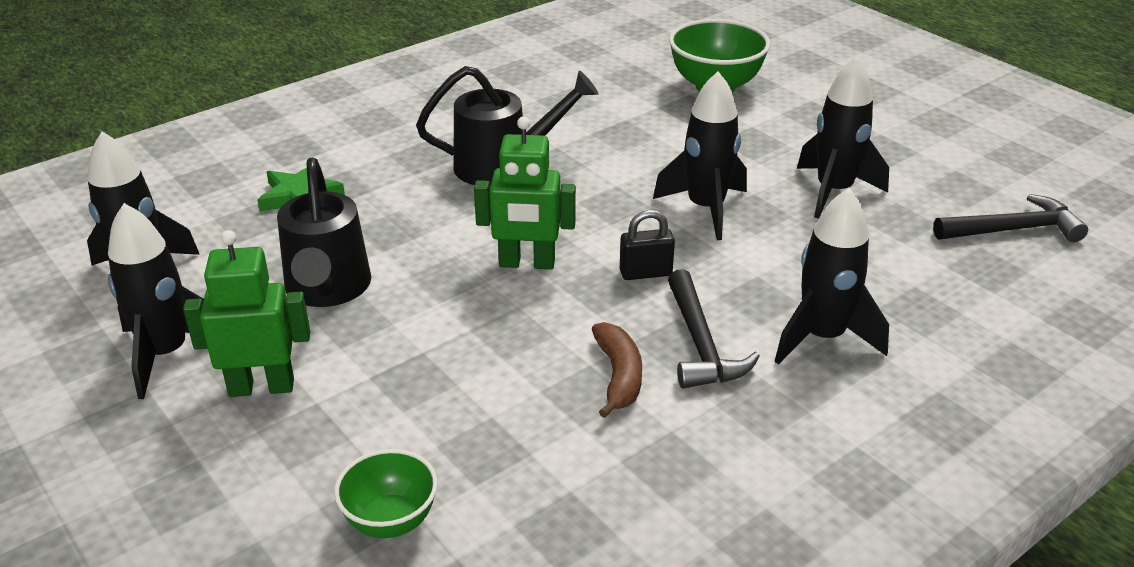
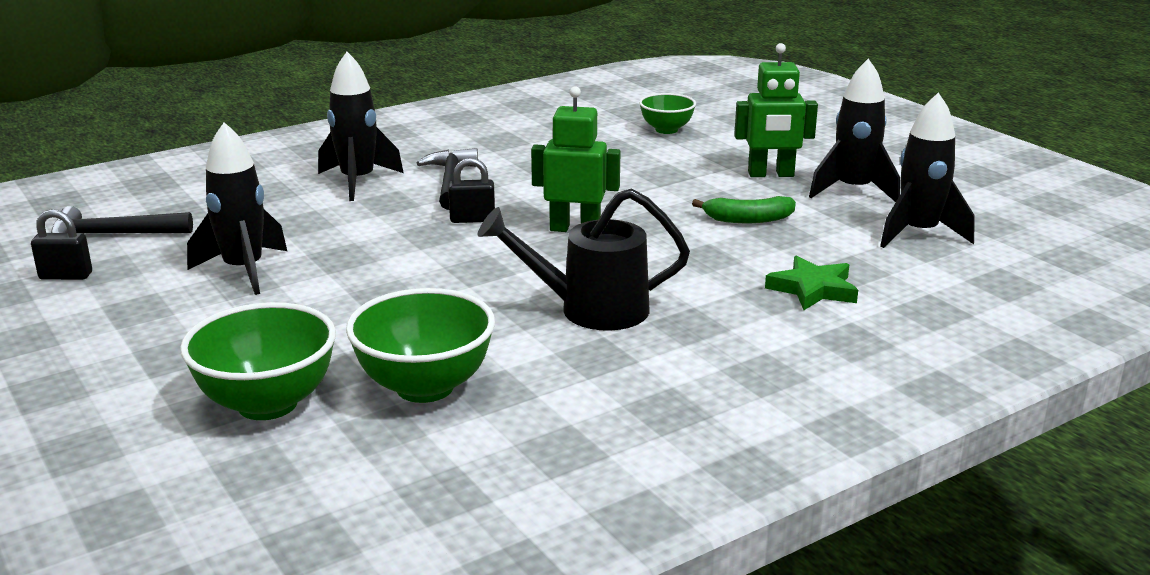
camera: 175 degrees left, 10 degrees down
(327, 290) = (748, 219): black watering can -> green banana
(616, 101) = (425, 387): none -> green bowl
(618, 376) = (518, 170): brown banana -> none
(705, 209) = (388, 261): black rocket -> none
(988, 178) = (66, 276): none -> black padlock

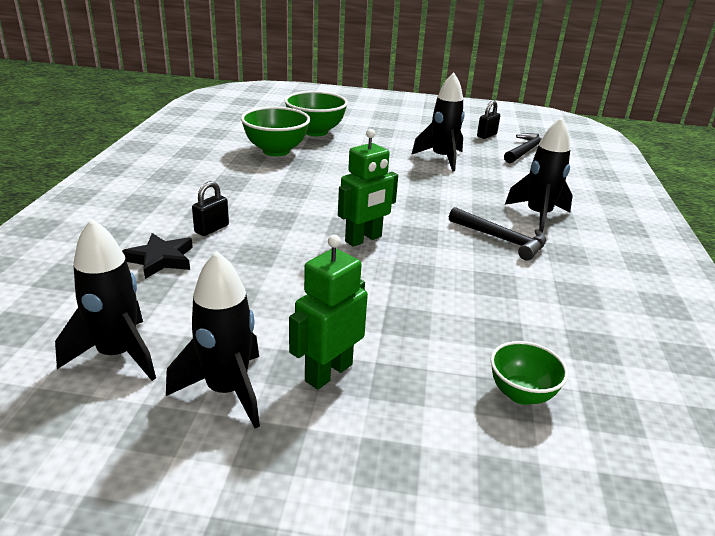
camera: 130 degrees right, 5 degrees up
(472, 219) = (426, 220): black padlock -> black padlock (212, 229)
(590, 310) = (268, 199): black watering can -> none
(748, 219) = (273, 301): green banana -> none
(812, 289) = (161, 259): green star -> black star

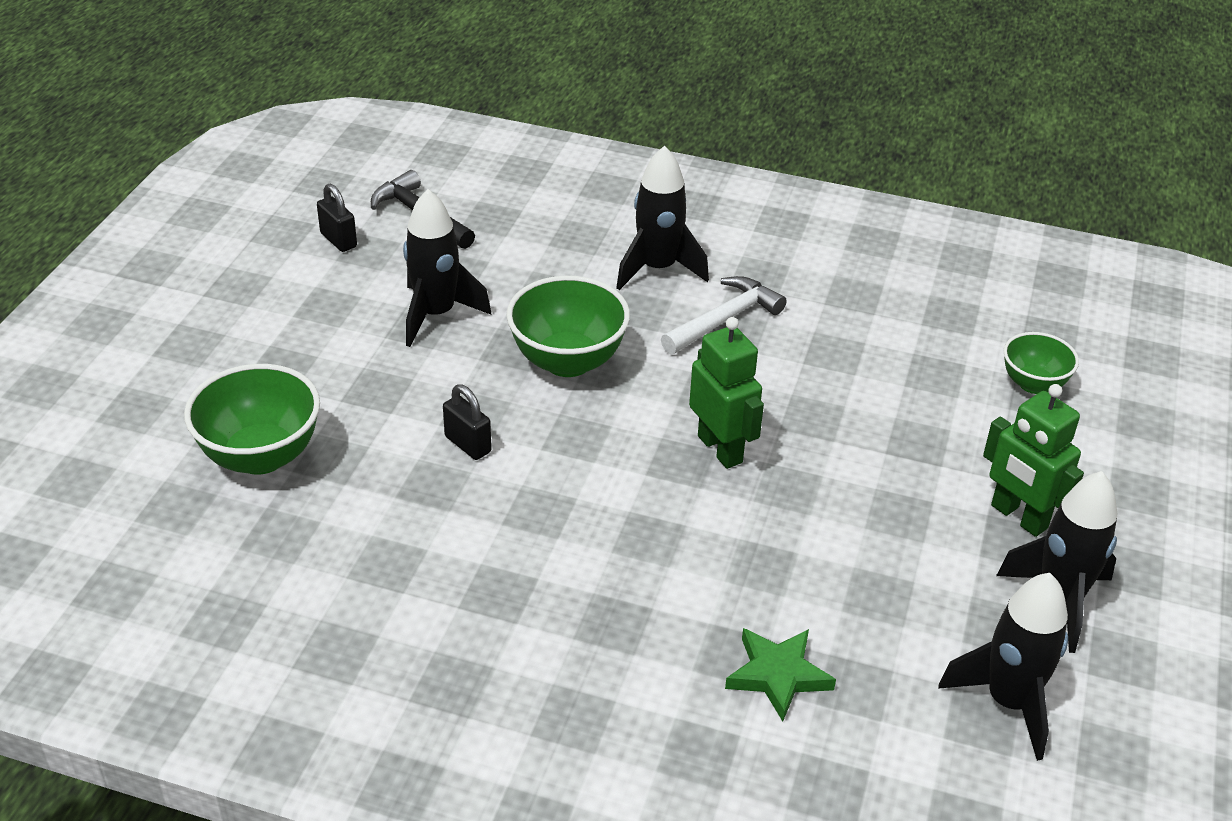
camera: 80 degrees left, 10 degrees up
(161, 259) = (778, 675): black star -> green star
(212, 229) = (681, 616): black padlock -> black padlock (468, 444)
(276, 151) = (357, 521): green bowl -> green bowl (568, 361)
(501, 239) = (724, 319): black hammer -> white hammer

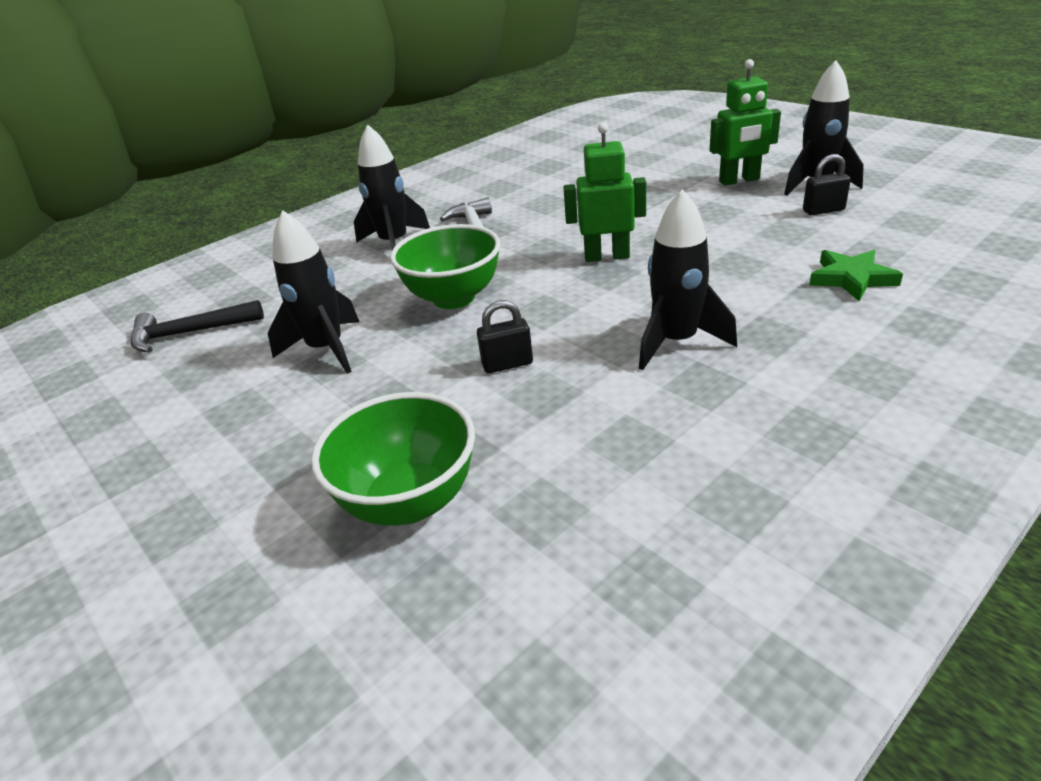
camera: 55 degrees left, 5 degrees down
(338, 240) = (157, 385): black padlock -> black padlock (823, 210)
(1008, 702) = (900, 212): black rocket -> black rocket (676, 342)
(1033, 384) = (629, 157): green bowl -> none

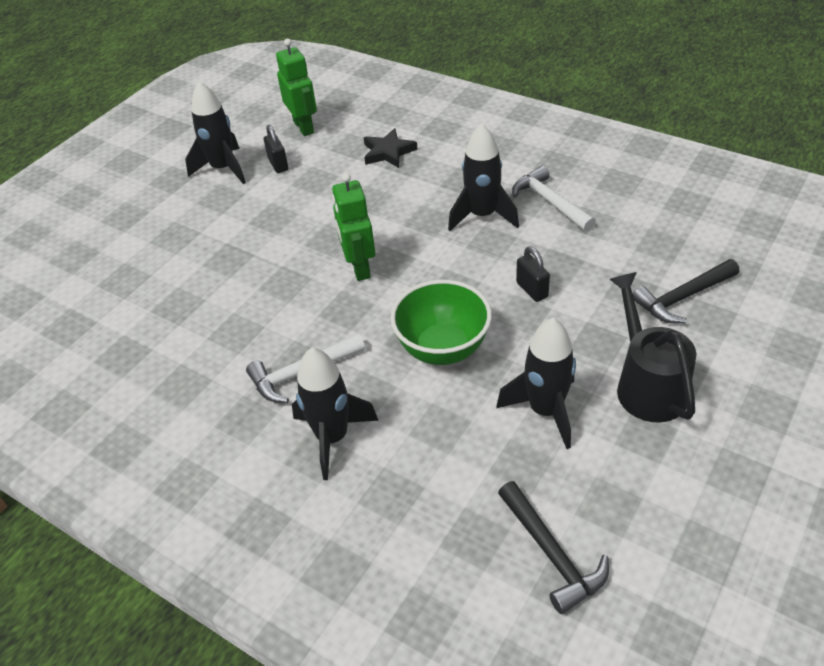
camera: 105 degrees left, 10 degrees up
(297, 426) = (647, 384): none -> black watering can
(409, 501) = (683, 297): green bowl -> black hammer
(693, 407) = (550, 202): none -> white hammer
(739, 180) = (207, 209): green robot -> green robot (304, 127)
(851, 279) = (388, 152): green star -> black star

